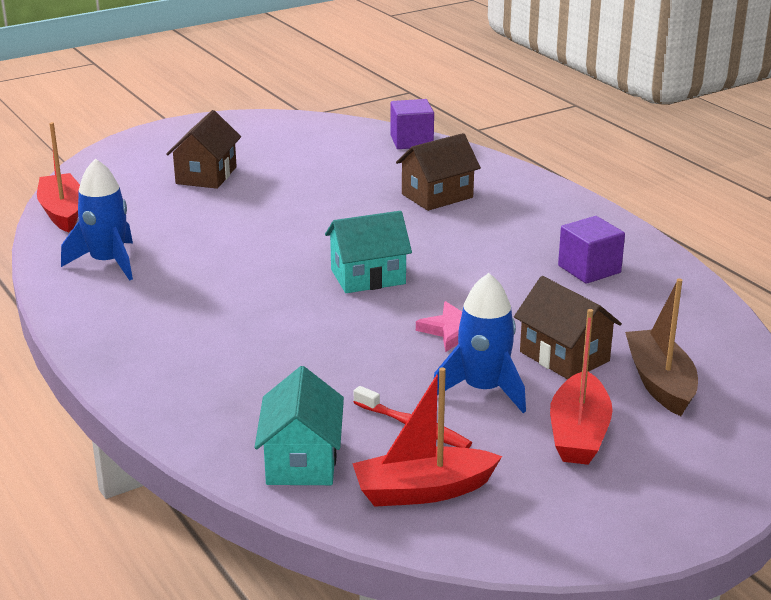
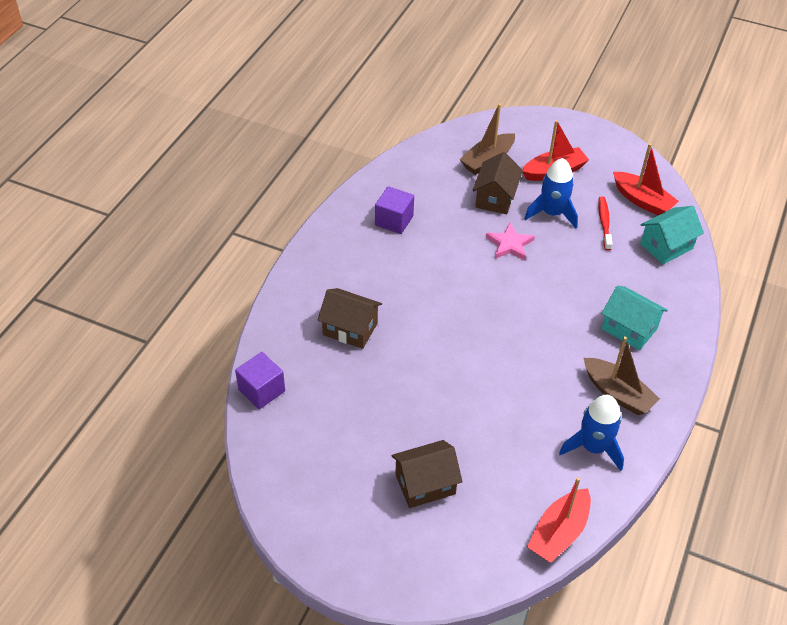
camera: 125 degrees left, 20 degrees up
(141, 304) = (617, 393): none -> brown boat
(368, 277) = (488, 308): turquoise house -> turquoise house (629, 329)

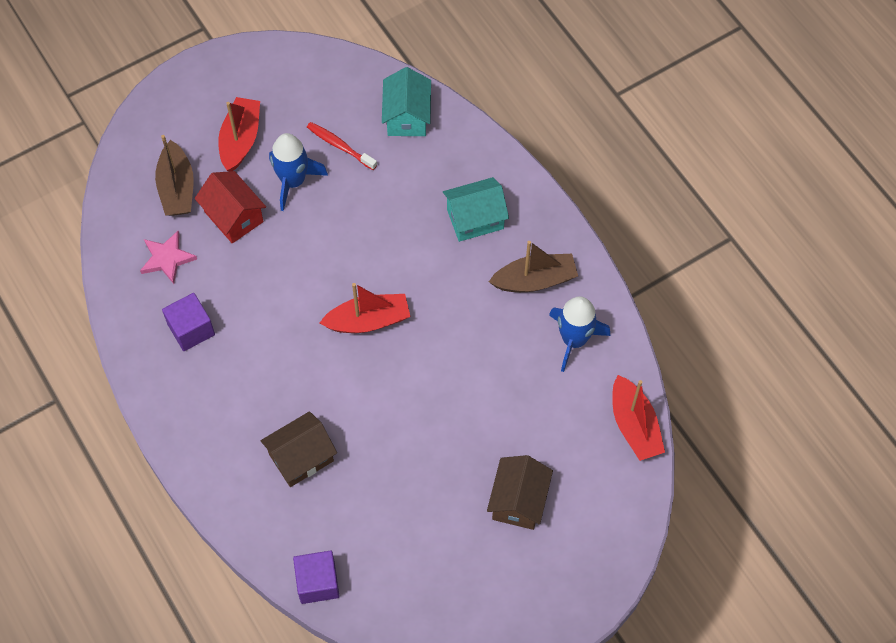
camera: 55 degrees left, 15 degrees up
(495, 198) = (233, 216): brown house -> red house
(509, 244) = (303, 246): pink star -> pink star (167, 258)
(642, 201) = (338, 93): red boat -> red boat (368, 320)

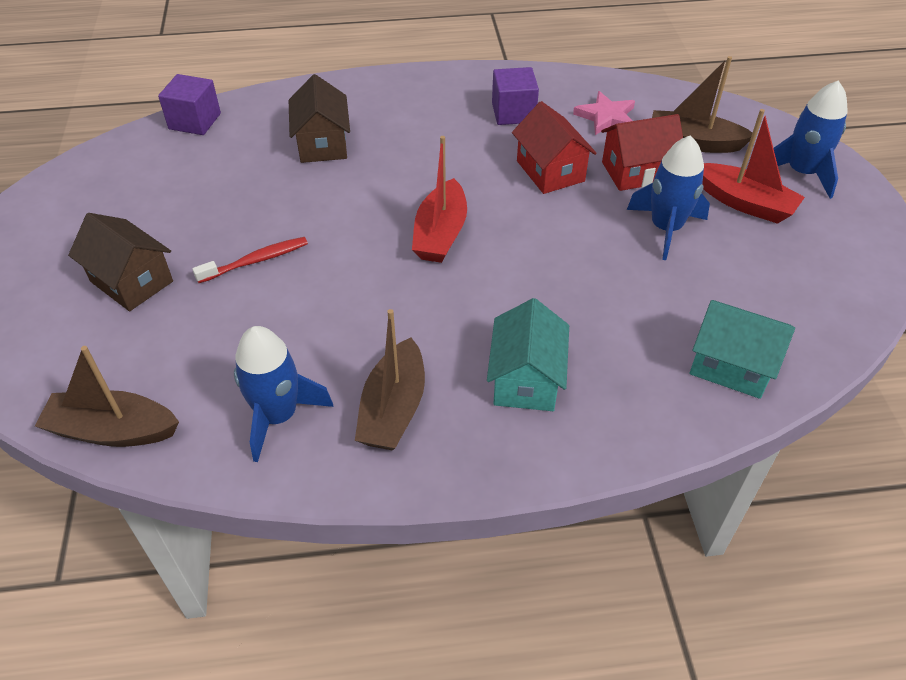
camera: 115 degrees right, 15 degrees down
(186, 111) = (801, 173): none -> blue rocket
(260, 275) = (550, 171): none -> red house
(340, 146) = (704, 283): red toothbrush -> red toothbrush (256, 261)
(634, 425) = (113, 430): red boat -> brown boat

